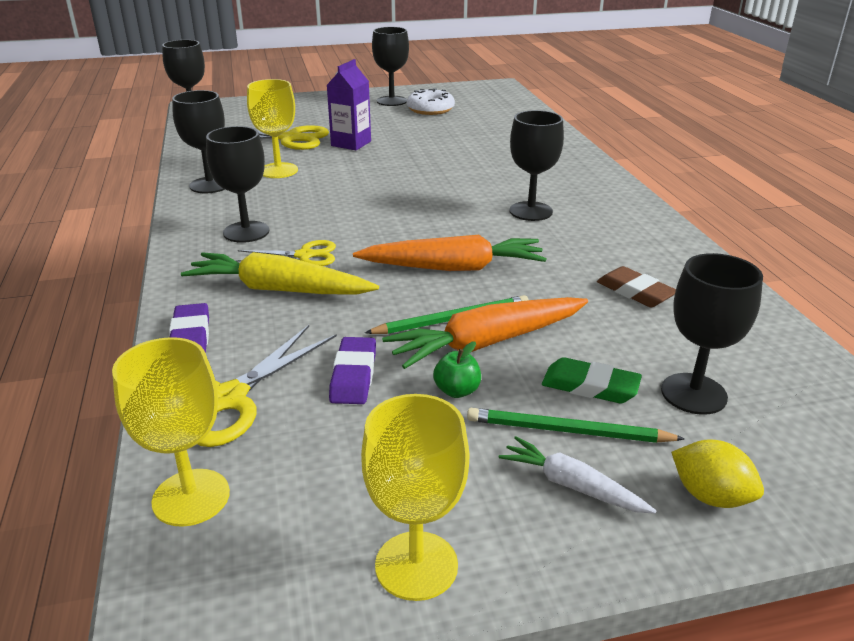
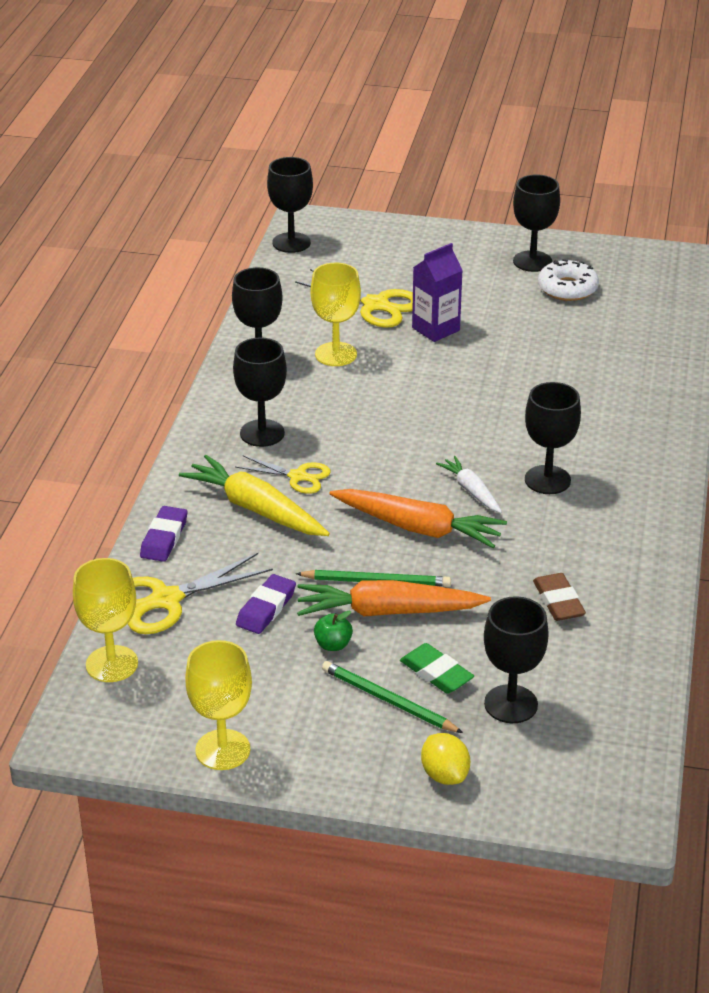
camera: 25 degrees right, 5 degrees up
(572, 485) = (357, 737): white carrot -> white carrot (471, 491)

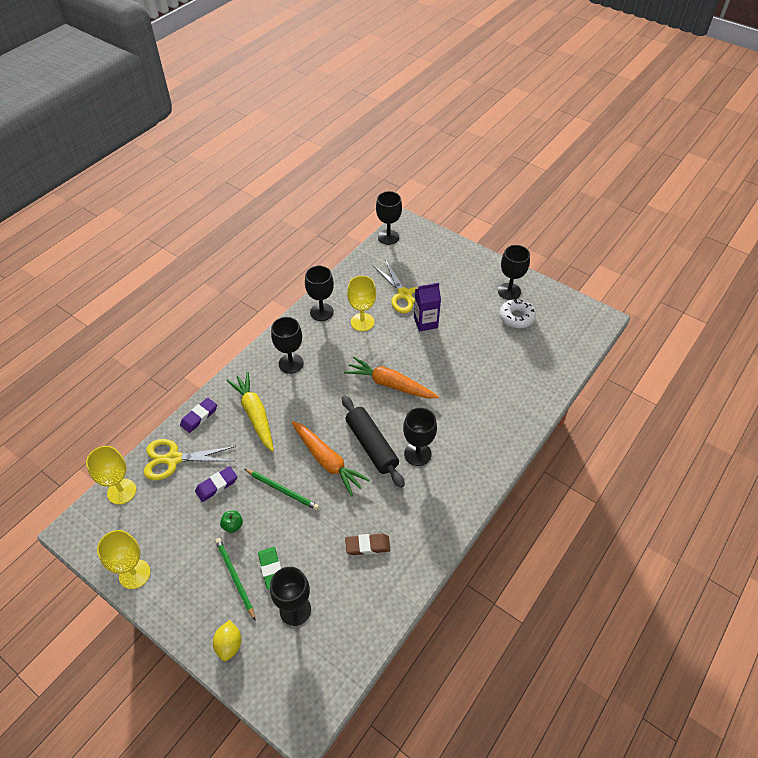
camera: 25 degrees right, 15 degrees up
(298, 477) = (289, 400): yellow scissors -> none
(388, 611) = (274, 514): orange carrot -> orange carrot (390, 384)
(471, 491) = (371, 445): white carrot -> black rolling pin
(558, 601) = (367, 545): brown eraser -> brown eraser turned 75 degrees clockwise

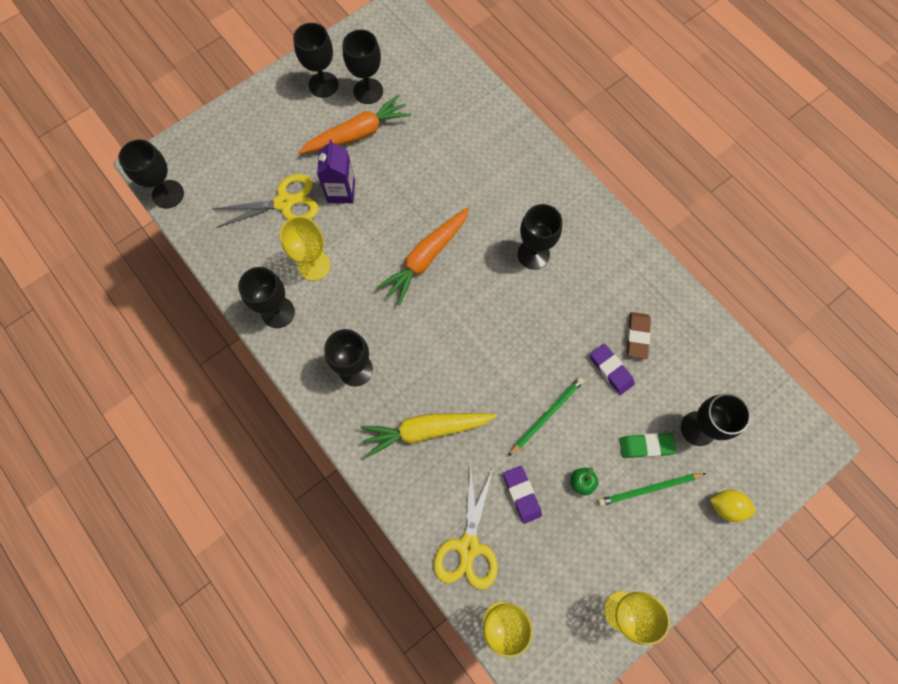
camera: 75 degrees left, 20 degrees up
(199, 417) = (409, 504): purple eraser -> purple eraser (611, 370)
(327, 461) = (518, 355): orange carrot -> orange carrot (357, 134)
(371, 445) = (509, 301): black rolling pin -> none
(516, 317) = (368, 91): white donut -> black goblet

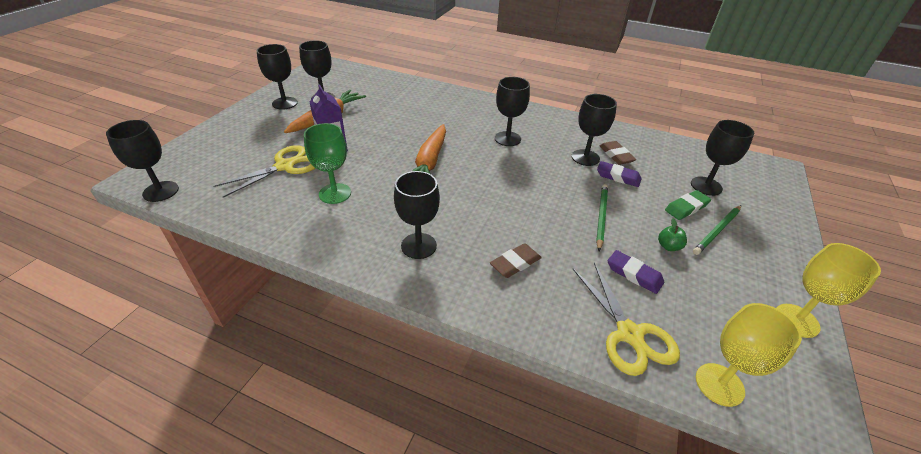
camera: 30 degrees left, 30 degrees down
(278, 312) = (316, 233): black goblet -> black goblet (585, 157)
(314, 265) = (335, 193): yellow goblet -> green goblet
(426, 430) = (515, 263): yellow carrot -> brown eraser
(726, 506) = (774, 220): yellow lemon -> none

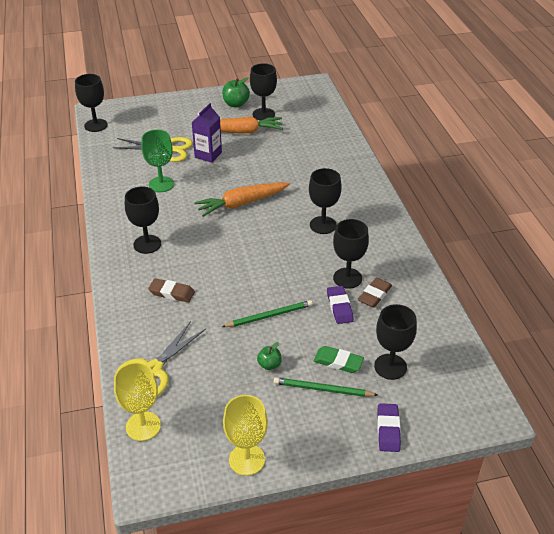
camera: 55 degrees right, 0 degrees up
(285, 103) = (236, 104): black goblet -> green apple
(634, 274) = (216, 355): purple eraser -> purple eraser (388, 430)

